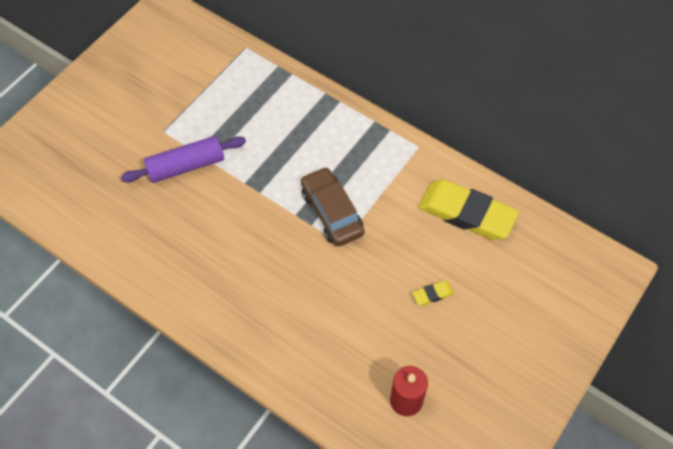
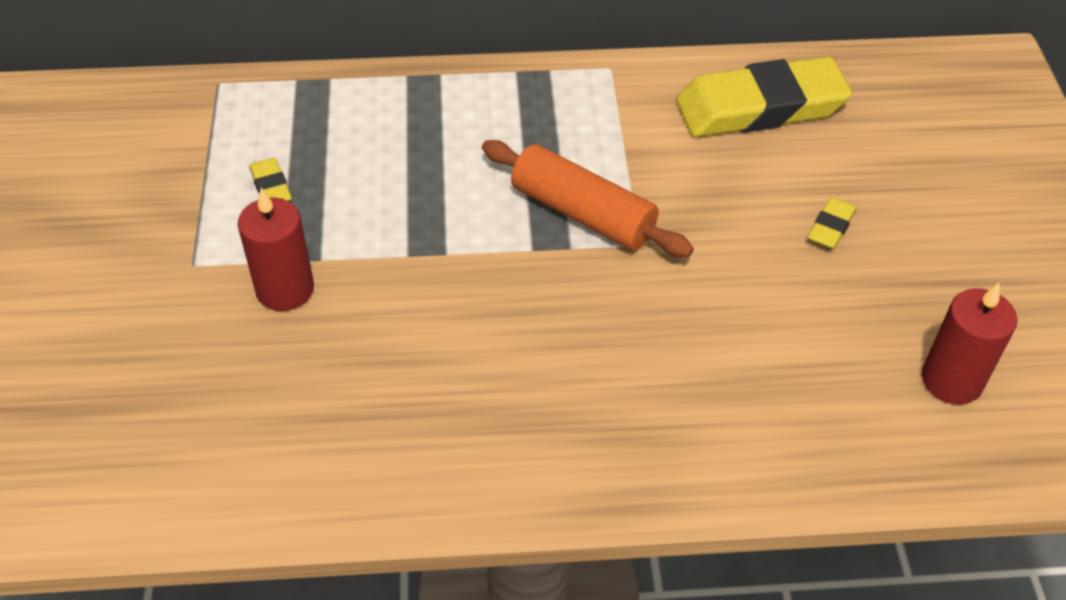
camera: 40 degrees left, 10 degrees down
(186, 166) = (285, 289): purple rolling pin -> red candle
(222, 114) = (271, 186): none -> yellow eraser
(332, 212) = (582, 214): brown car -> orange rolling pin

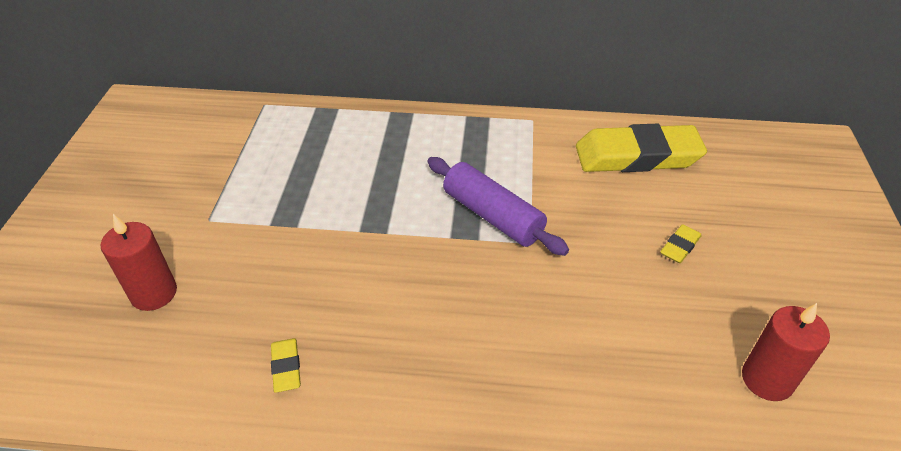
camera: 10 degrees right, 5 degrees down
(271, 186) = (278, 173): yellow eraser -> yellow eraser (286, 367)
(285, 289) = (266, 244): red candle -> red candle (154, 293)
(582, 214) = (492, 216): orange rolling pin -> purple rolling pin

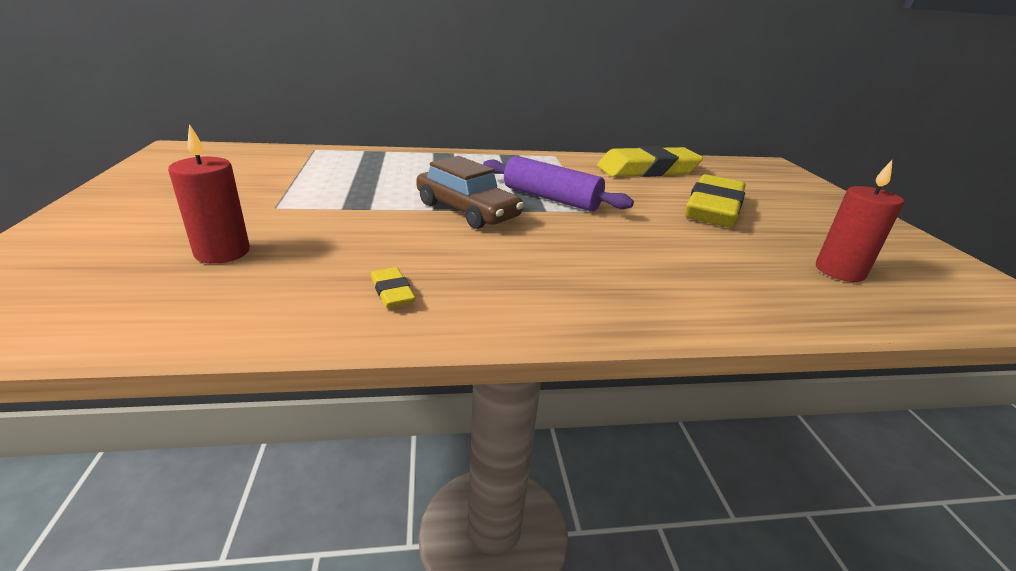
camera: 15 degrees left, 15 degrees down
(393, 236) = (467, 211): none -> brown car
(680, 247) = (713, 209): yellow eraser -> yellow eraser, size x2.42

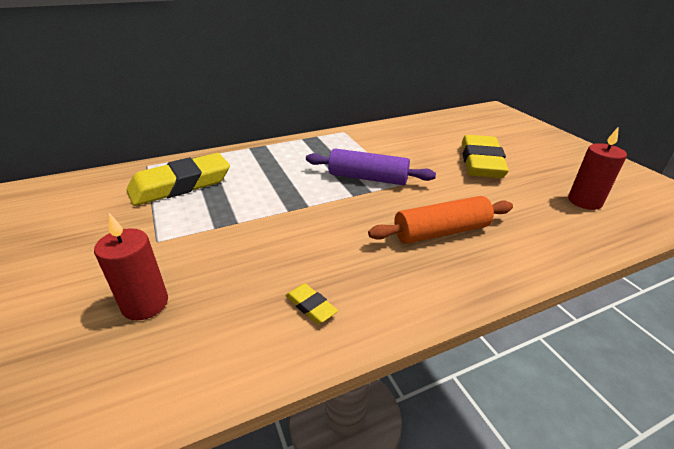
camera: 15 degrees left, 5 degrees up
(467, 211) = (314, 206): brown car -> none
(606, 261) = (441, 232): none -> orange rolling pin
(647, 170) = (417, 132): yellow eraser -> yellow eraser (181, 185)

